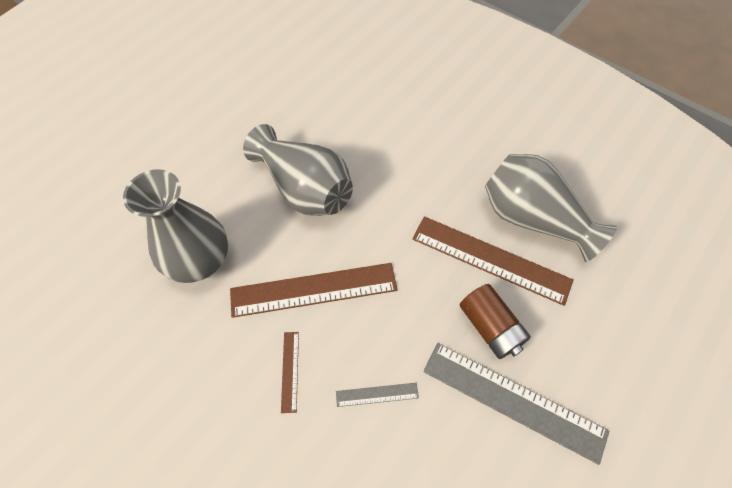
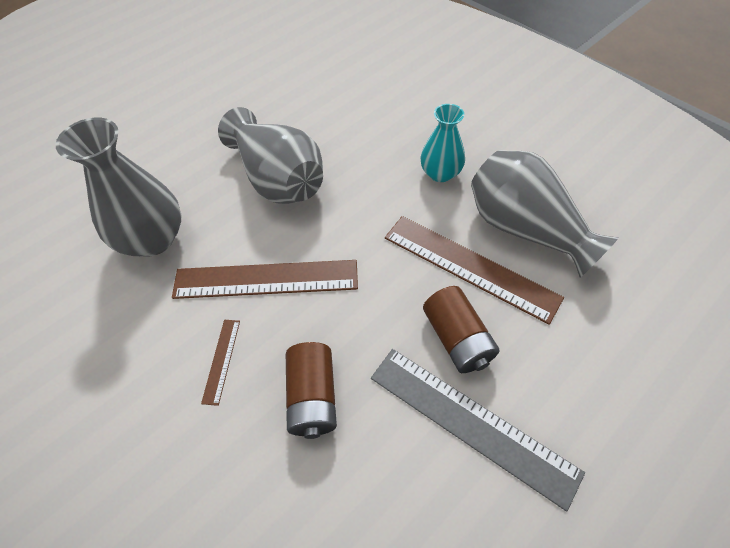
camera: 10 degrees right, 5 degrees down
(377, 394) = (313, 397): grey ruler -> brown battery
(451, 170) = (440, 173): none -> turquoise vase

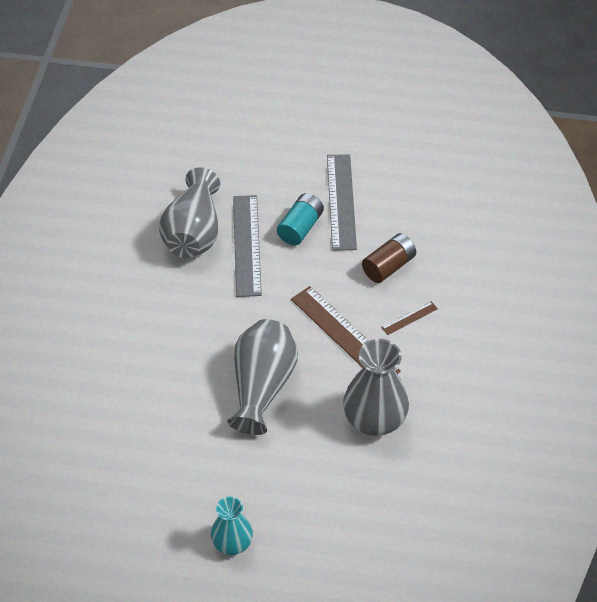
camera: 130 degrees left, 5 degrees down
(440, 173) = (178, 297): turquoise vase -> turquoise vase (232, 543)
(457, 339) = (300, 228): brown battery -> turquoise battery
(470, 267) = (247, 245): brown ruler -> grey ruler

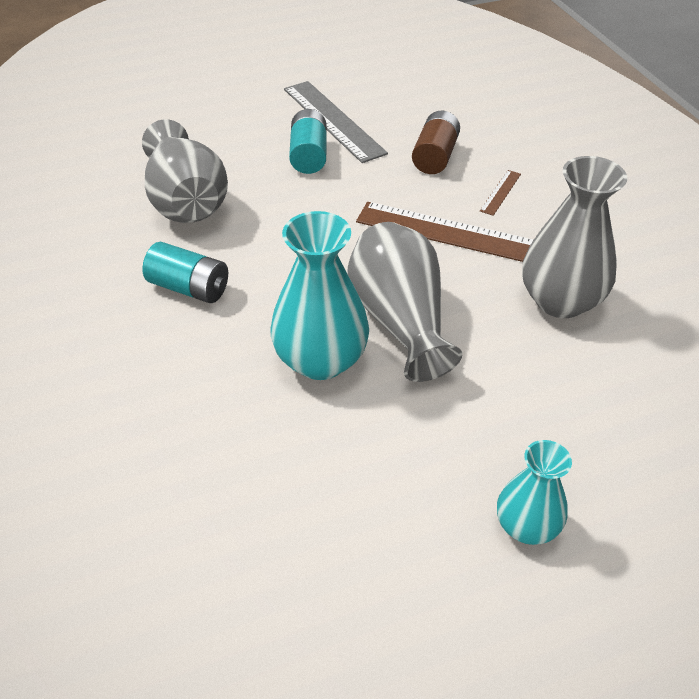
camera: 30 degrees left, 5 degrees down
(154, 304) = (189, 288): none -> turquoise battery
(196, 390) = (320, 360): none -> turquoise vase
(247, 245) = (260, 190): grey ruler -> none

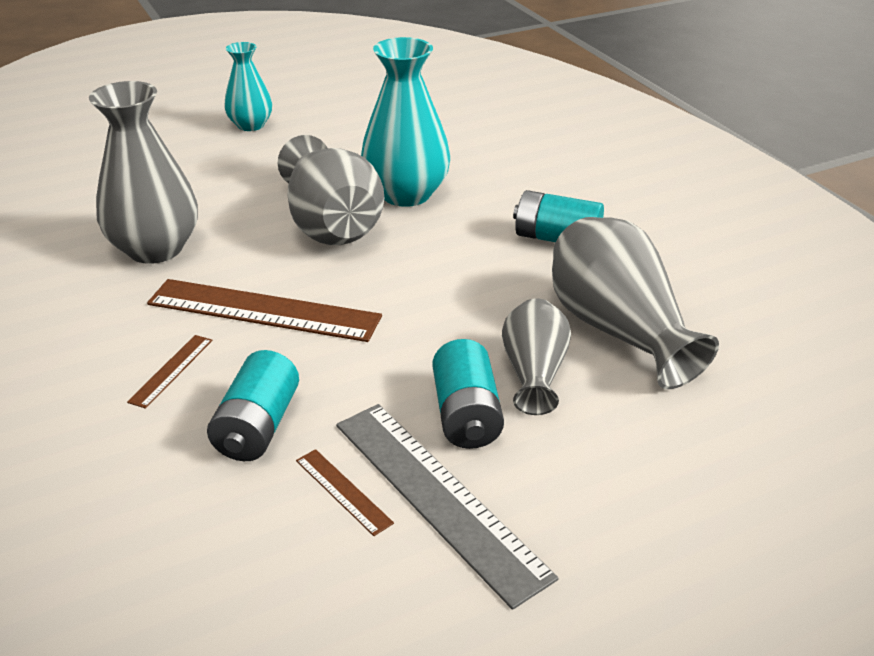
camera: 175 degrees right, 10 degrees down
(258, 176) = (534, 373): none -> grey vase
(383, 125) = (343, 491): none -> brown ruler
(435, 157) = (257, 427): brown battery -> turquoise battery

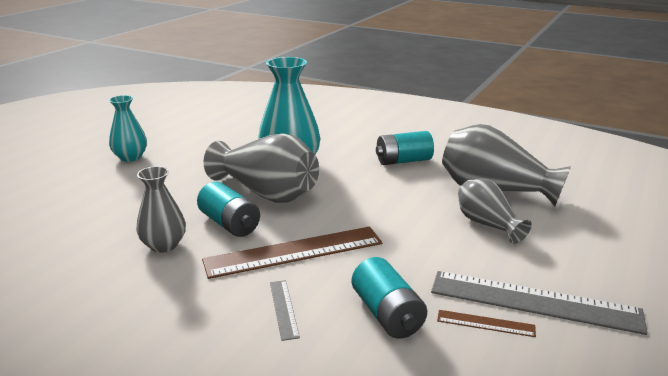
camera: 35 degrees left, 10 degrees down
(155, 249) = (164, 245): grey vase -> grey vase, size x0.60
(171, 370) = (283, 309): brown ruler -> grey ruler
(466, 415) = (486, 257): turquoise battery -> turquoise battery (229, 224)

